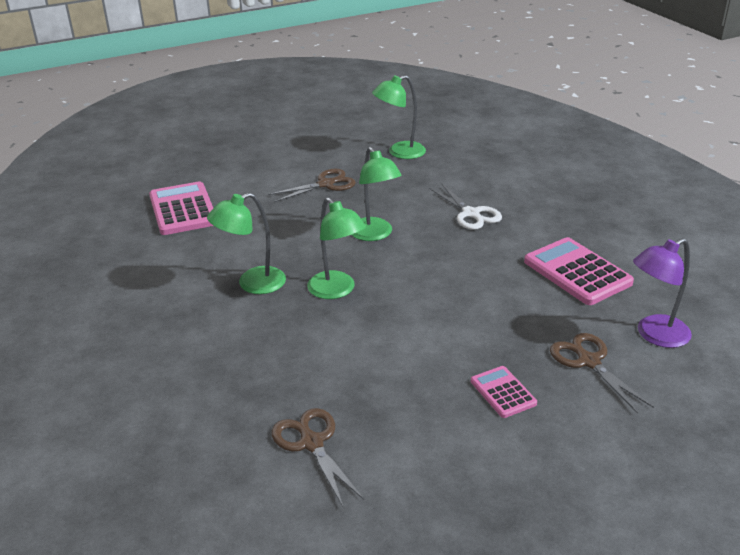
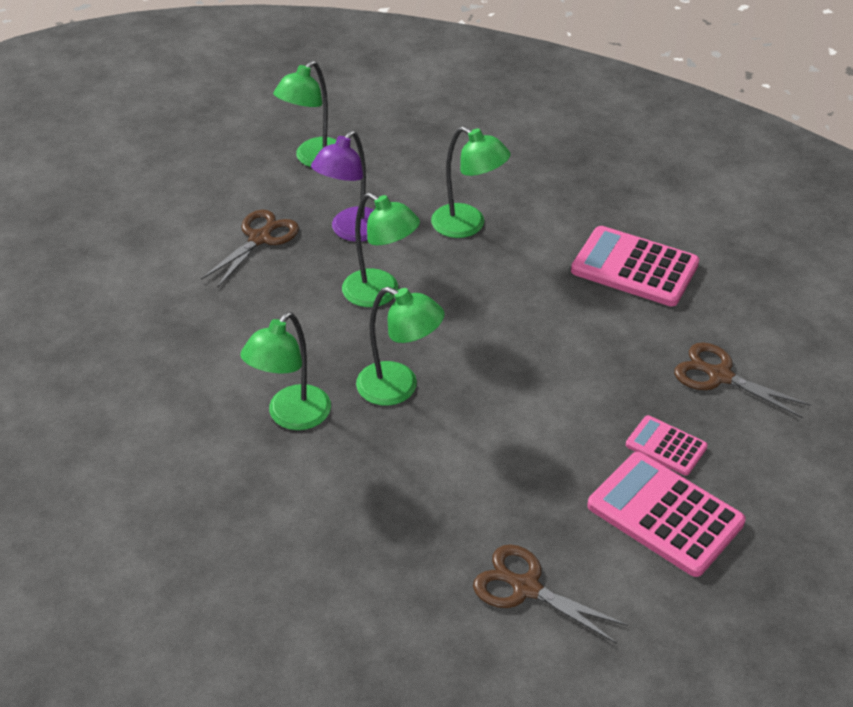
camera: 30 degrees left, 10 degrees up
(183, 209) = (103, 340): pink calculator -> pink calculator (665, 514)
(471, 214) = (468, 226): white scissors -> green lamp
(655, 335) = (758, 320): purple lamp -> purple lamp (351, 231)

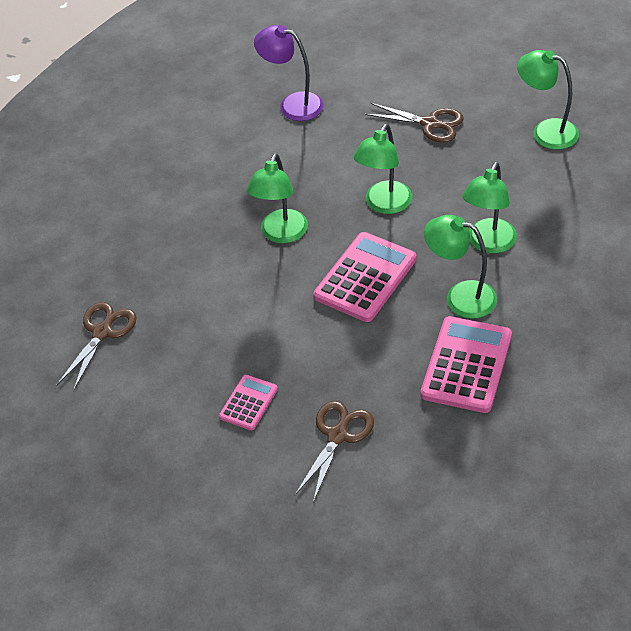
camera: 85 degrees right, 5 degrees up
(291, 417) = (241, 183): green lamp -> green lamp (460, 297)
(351, 231) = (456, 173): purple lamp -> purple lamp (292, 104)
(665, 514) = (177, 407): pink calculator -> pink calculator (365, 278)

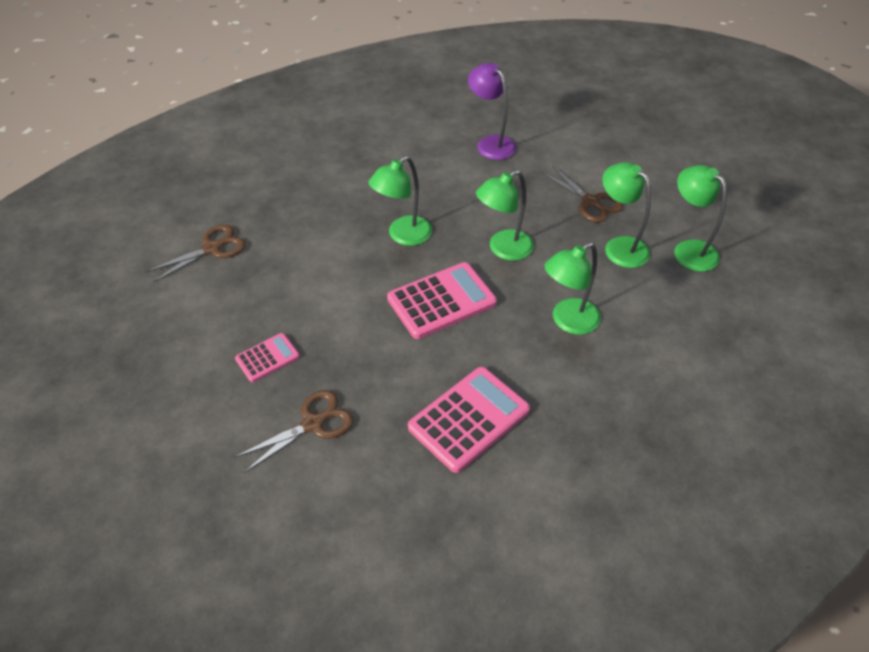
camera: 25 degrees right, 0 degrees up
(460, 297) = (509, 355): green lamp -> green lamp (619, 246)

